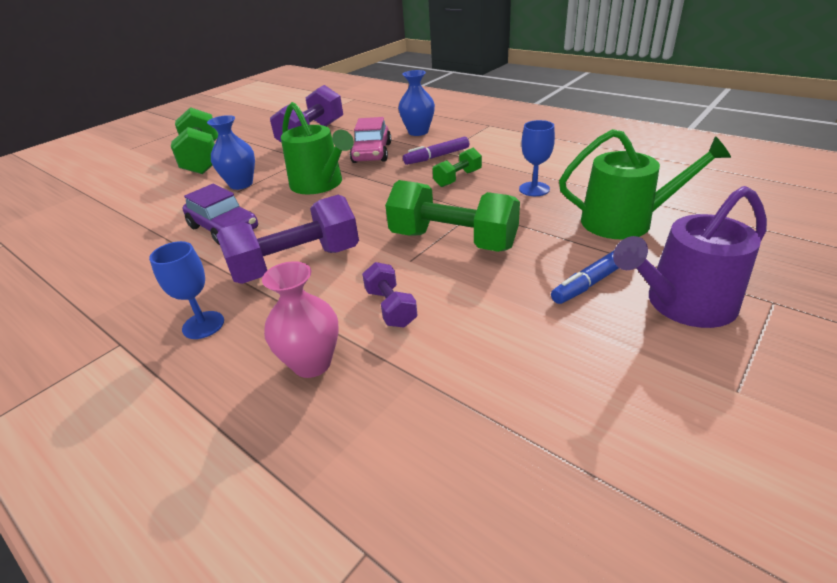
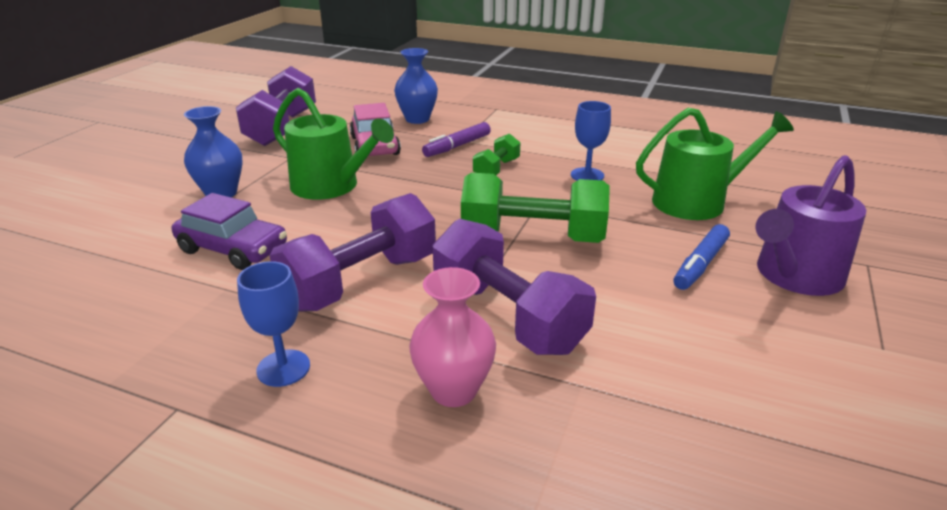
camera: 20 degrees left, 5 degrees down
(203, 159) = (143, 165): green dumbbell -> none
(390, 307) = (507, 317): purple dumbbell -> purple dumbbell, size x1.94

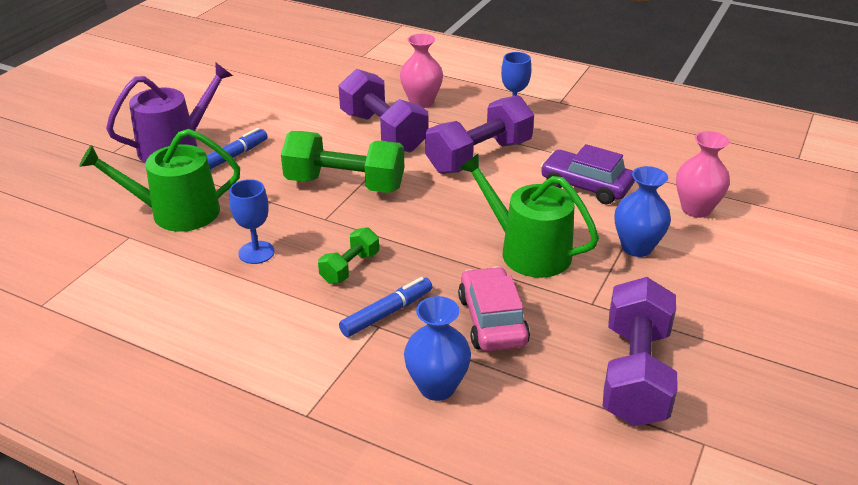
camera: 175 degrees left, 5 degrees up
(121, 229) = (696, 209): none -> pink vase
(457, 146) = (387, 313): purple marker -> blue marker

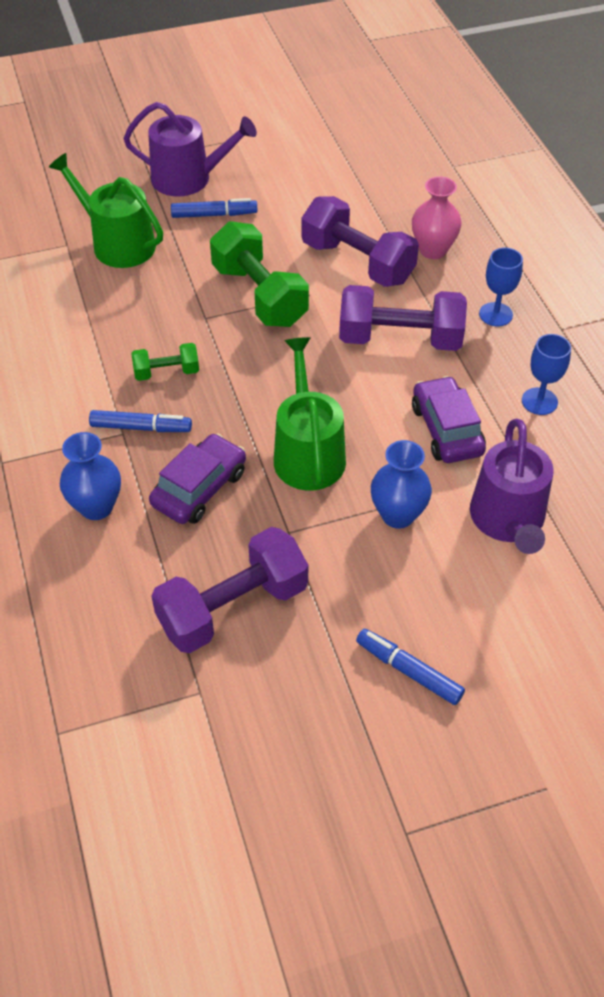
camera: 45 degrees right, 15 degrees up
(256, 252) = (125, 315): blue goblet -> blue goblet (539, 401)
(383, 132) = (357, 262): purple dumbbell -> purple dumbbell turned 60 degrees counterclockwise
(492, 320) = (199, 488): pink car -> purple car
(696, 209) = (508, 521): pink vase -> purple watering can
(786, 324) = (408, 671): none -> blue marker

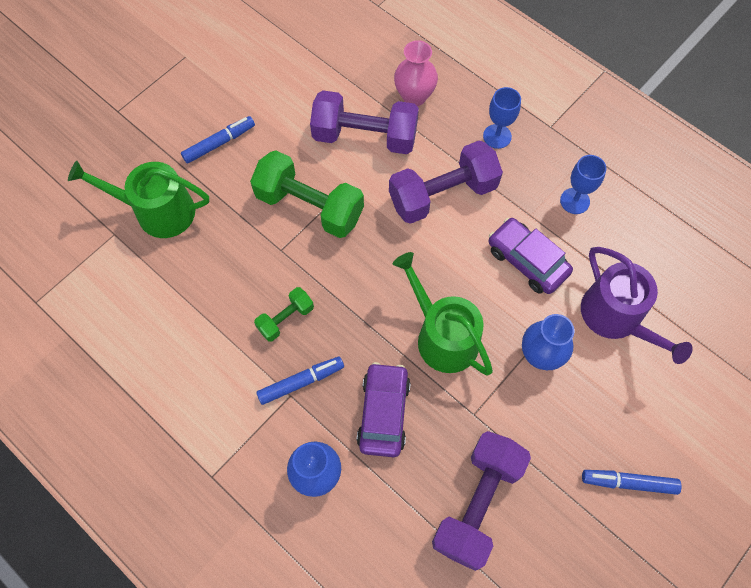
camera: 30 degrees left, 15 degrees up
(189, 179) = (173, 115): purple watering can -> none

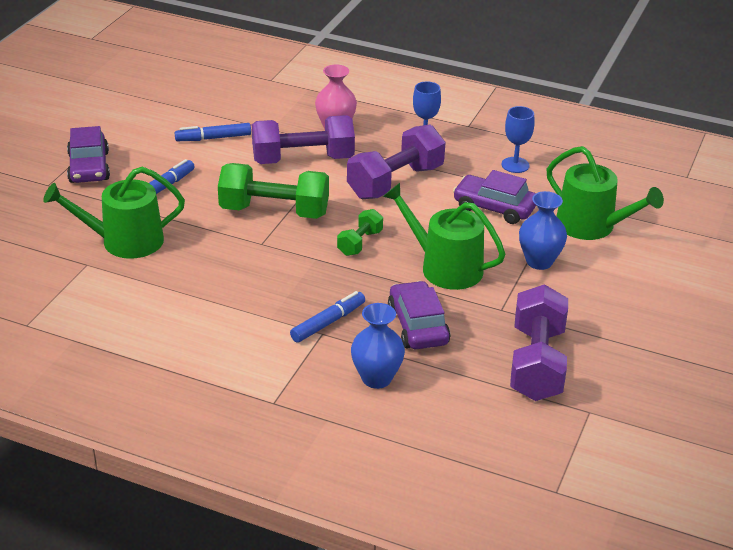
camera: 20 degrees left, 30 degrees down
(162, 95) = (89, 167): none -> purple car
(285, 319) = (290, 285): green dumbbell -> green dumbbell (360, 243)
(616, 318) = (592, 226): purple watering can -> green watering can
(628, 483) = (661, 321): blue marker -> blue marker (213, 138)

